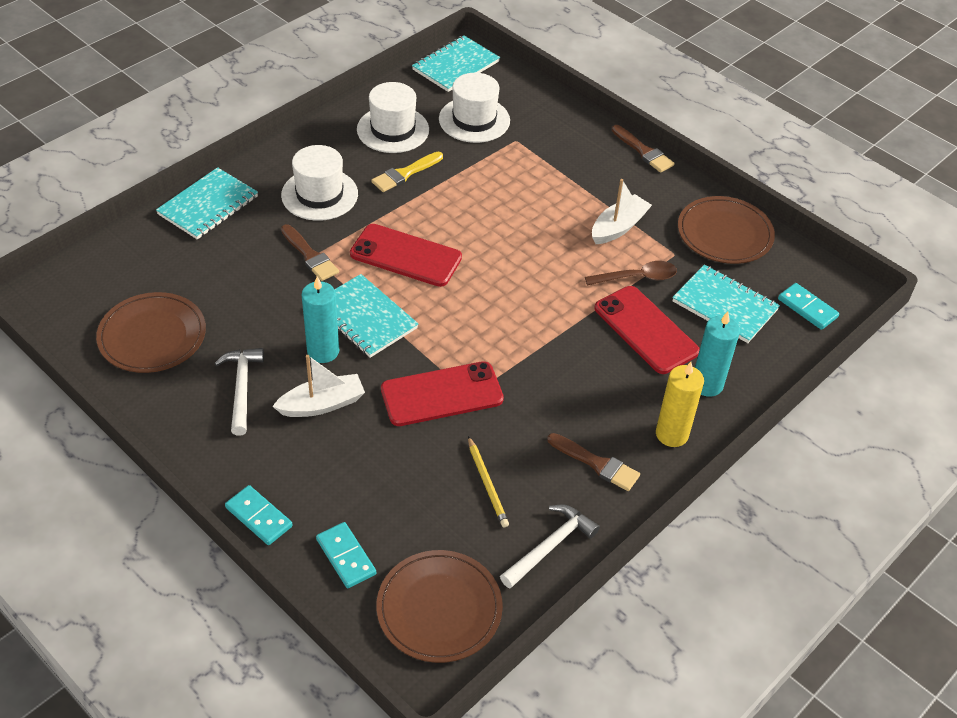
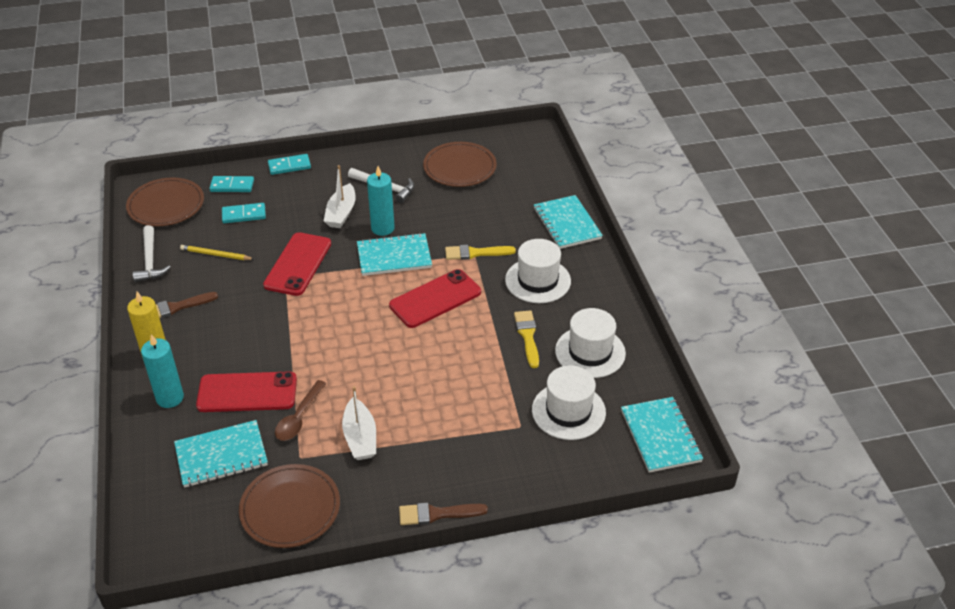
camera: 125 degrees right, 5 degrees down
(310, 256) = (475, 253): brown brush -> yellow brush
(807, 308) = (166, 510): turquoise domino -> turquoise domino (244, 215)

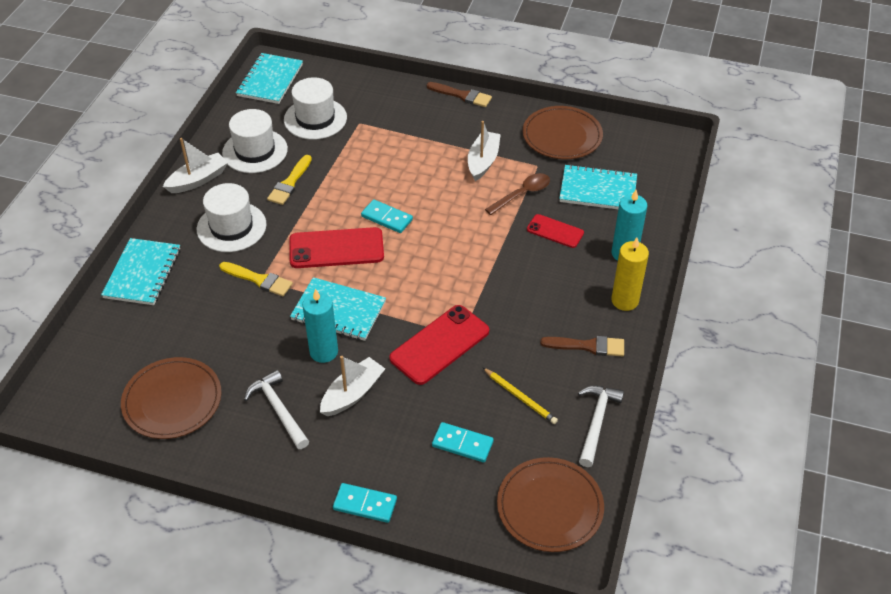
camera: 150 degrees left, 5 degrees up
(232, 186) = (454, 502): turquoise domino -> turquoise domino (387, 218)
(247, 392) = (555, 231): red phone -> red phone, size x0.58
(609, 305) = (198, 180): none -> white boat

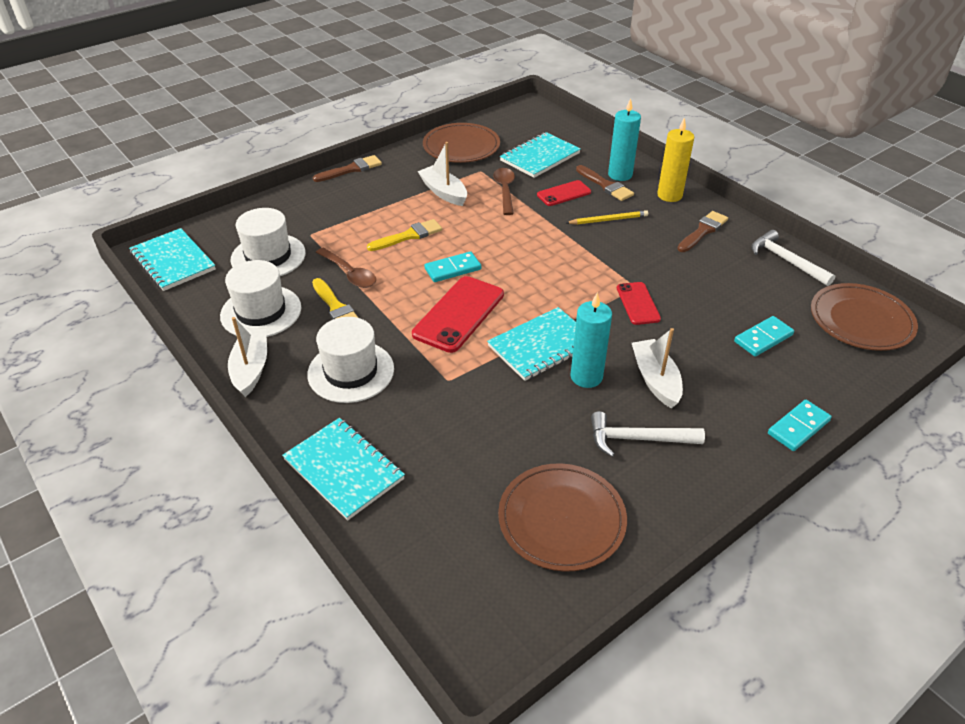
camera: 55 degrees left, 5 degrees down
(259, 280) = (447, 382): yellow brush -> yellow brush (408, 236)
(332, 168) = (349, 273): none -> brown spoon
(439, 345) = (638, 303): red phone -> red phone, size x0.58
(520, 397) = (732, 286): yellow pencil -> yellow pencil (608, 220)
(596, 251) = (605, 185): none -> brown brush

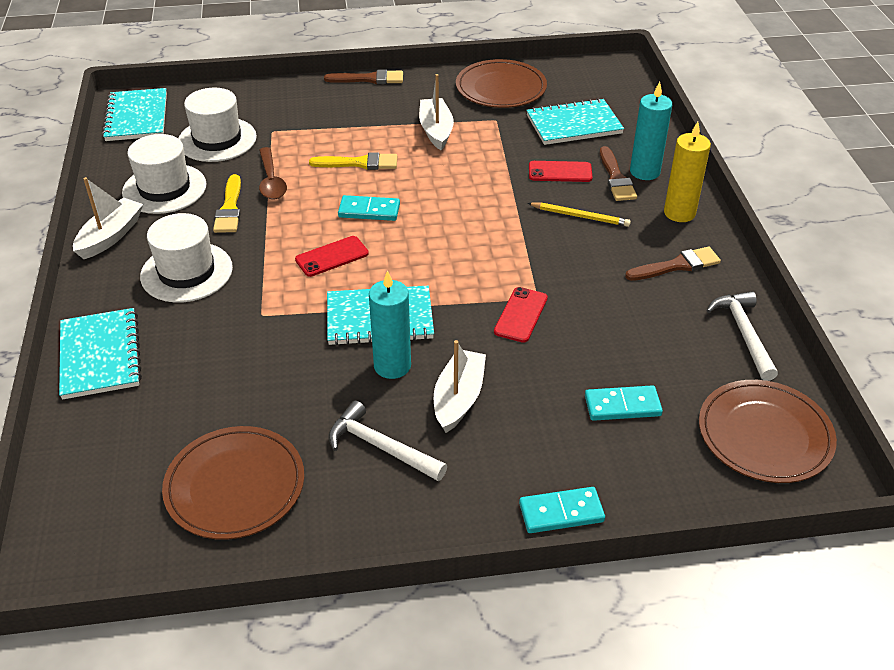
camera: 30 degrees right, 0 degrees up
(459, 314) = (332, 257): red phone -> red phone, size x0.58
(505, 191) = (500, 149): brown spoon -> none

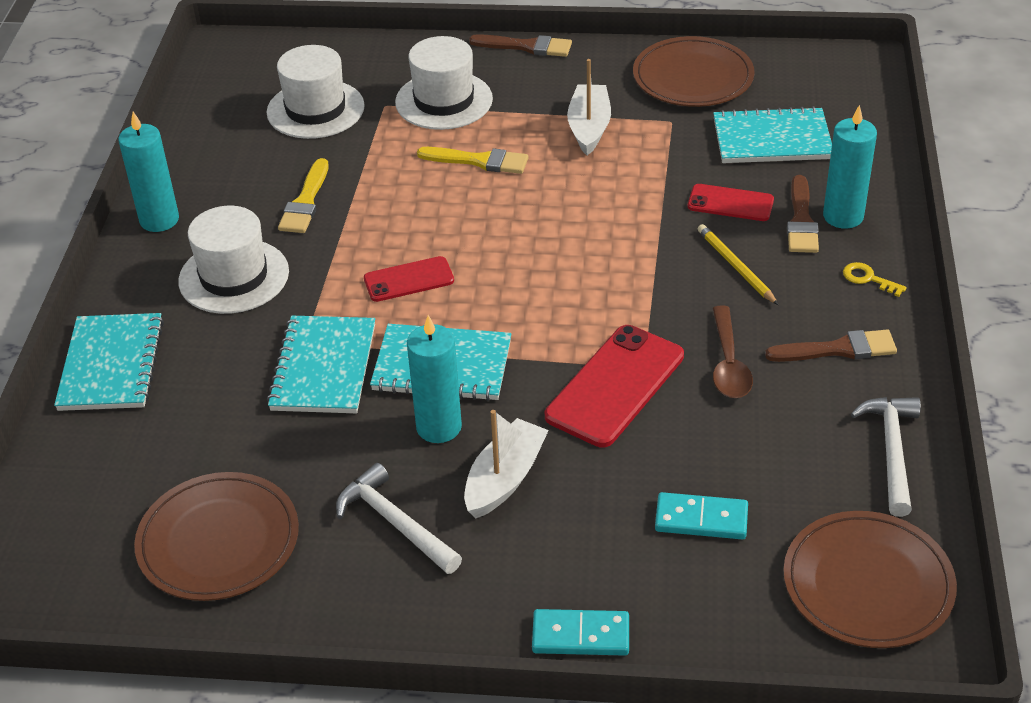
camera: 15 degrees right, 0 degrees up
(110, 236) = (159, 220): white boat -> turquoise candle
(137, 117) = (228, 69): turquoise notebook -> turquoise notebook (324, 367)
(164, 189) = (236, 167): white hat -> white hat (444, 101)
(271, 181) = (365, 171): brown spoon -> brown spoon (728, 363)
(369, 211) = (472, 226): turquoise domino -> none
(521, 315) = (615, 386): red phone -> red phone, size x1.71
(580, 216) = (735, 267): yellow pencil -> yellow pencil turned 150 degrees counterclockwise
(679, 213) = (868, 279): yellow candle -> yellow key

